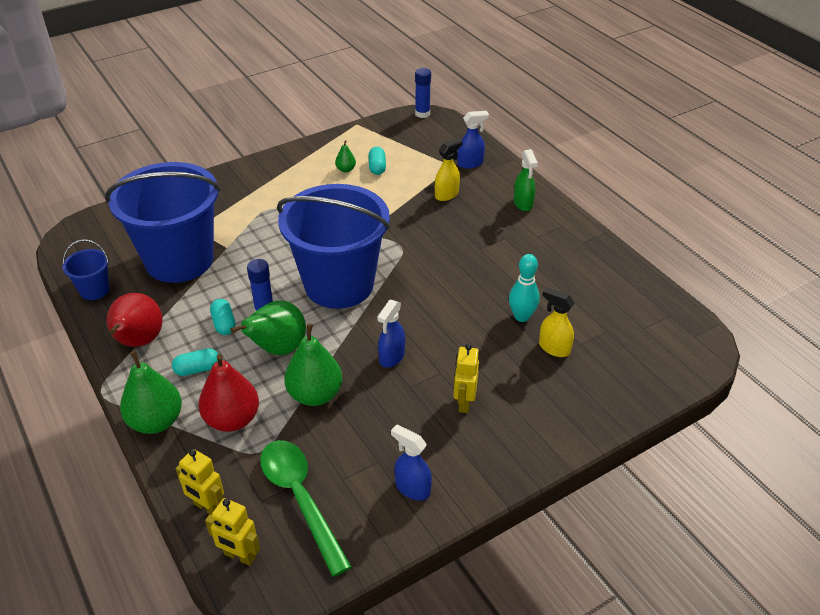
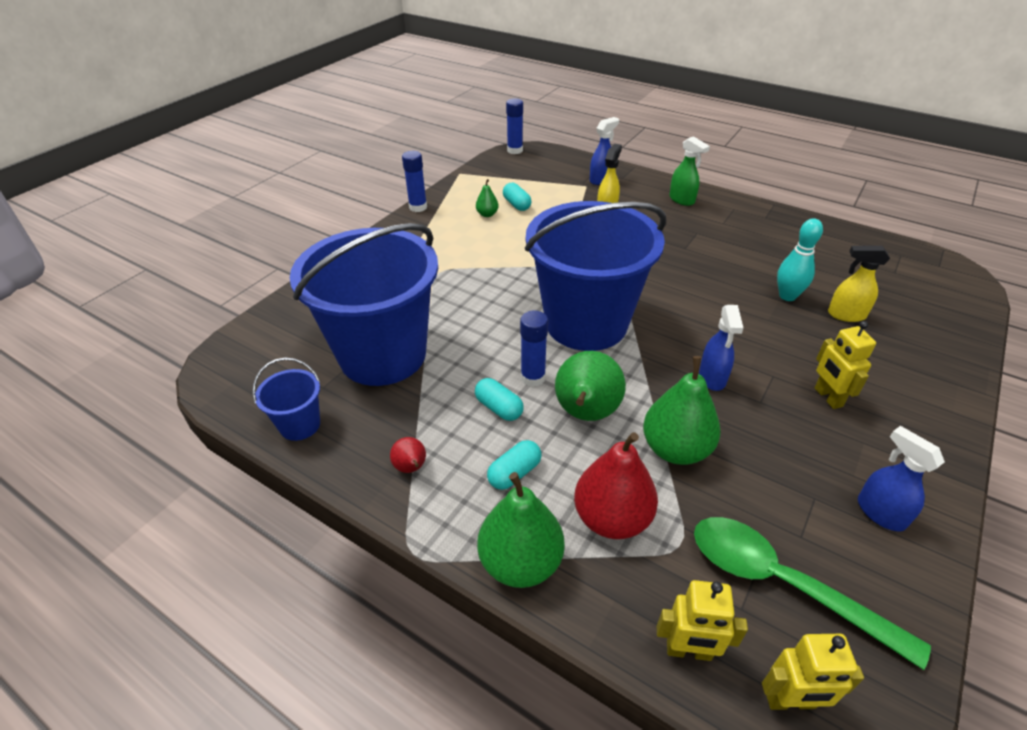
camera: 25 degrees left, 0 degrees up
(138, 342) = (411, 468): red pear -> red pear, size x0.48
(297, 147) = (418, 207): none -> blue glue stick
(412, 488) = (880, 513): blue spray bottle -> blue spray bottle turned 45 degrees clockwise

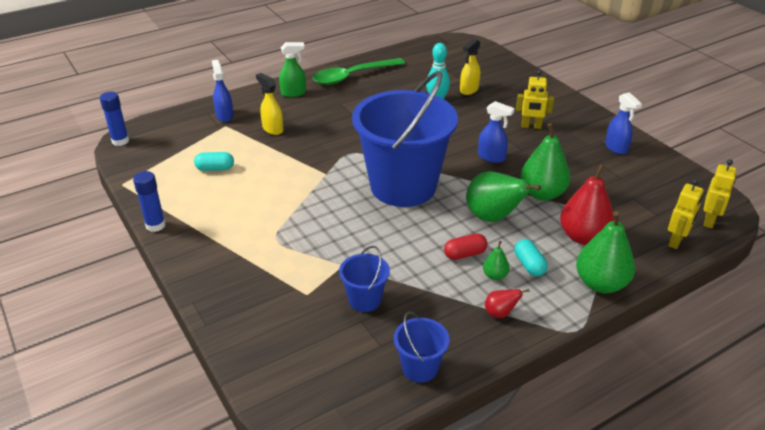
camera: 65 degrees left, 5 degrees down
(383, 355) = (365, 300): blue bucket -> blue bucket, size x0.41
(487, 214) = (213, 188): green pear -> green pear (495, 275)
(499, 408) = (465, 254): turquoise capsule -> red capsule
(533, 378) = (444, 229): blue glue stick -> none
(781, 583) = (646, 196): green spoon -> green spoon (352, 76)
(880, 513) = (616, 148): blue spray bottle -> blue spray bottle turned 105 degrees counterclockwise

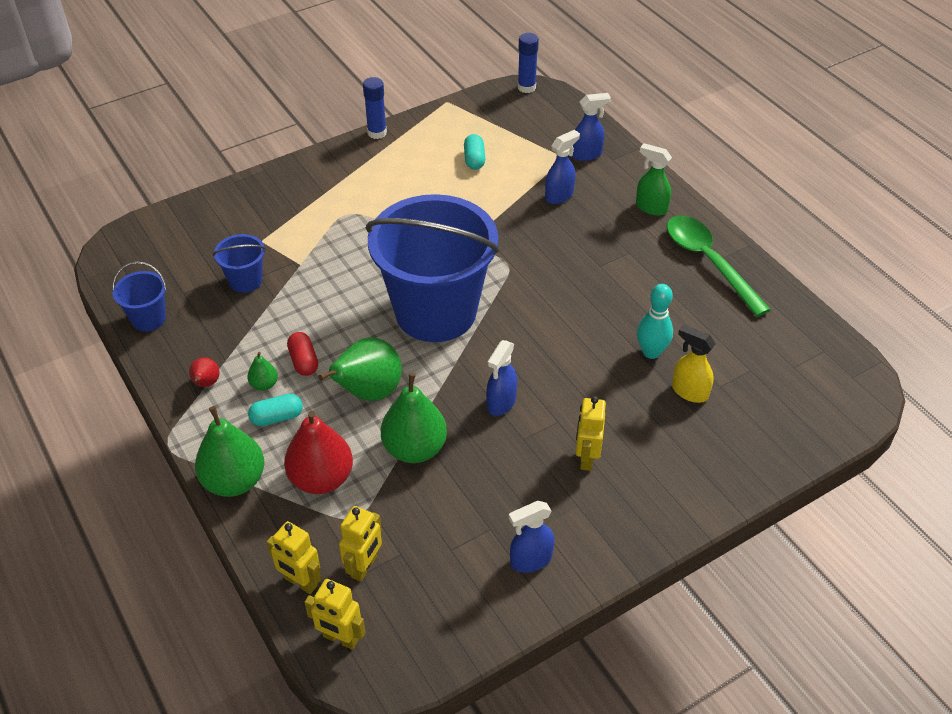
camera: 90 degrees right, 10 degrees up
(272, 129) = (559, 195): yellow spray bottle -> blue spray bottle
(293, 93) = (651, 207): green spray bottle -> green spray bottle turned 135 degrees clockwise
(650, 213) = (364, 567): none -> yellow robot

